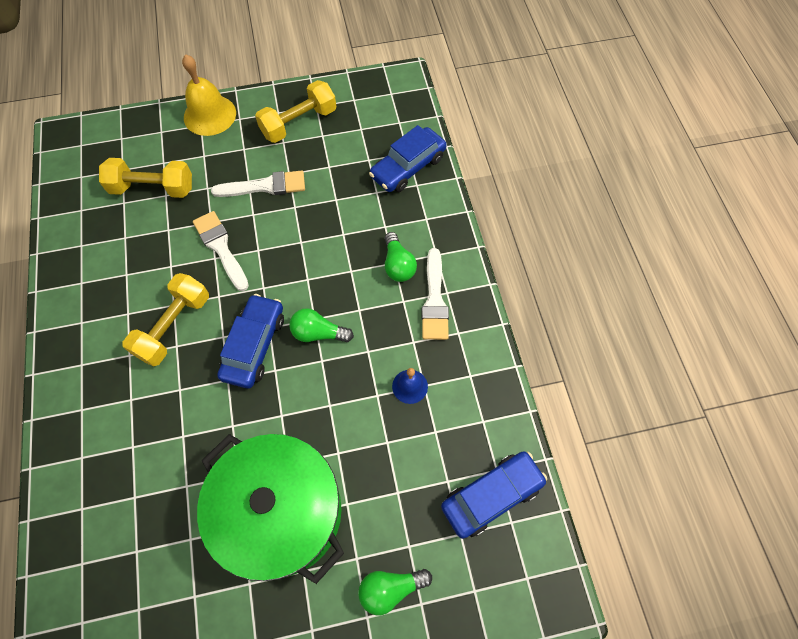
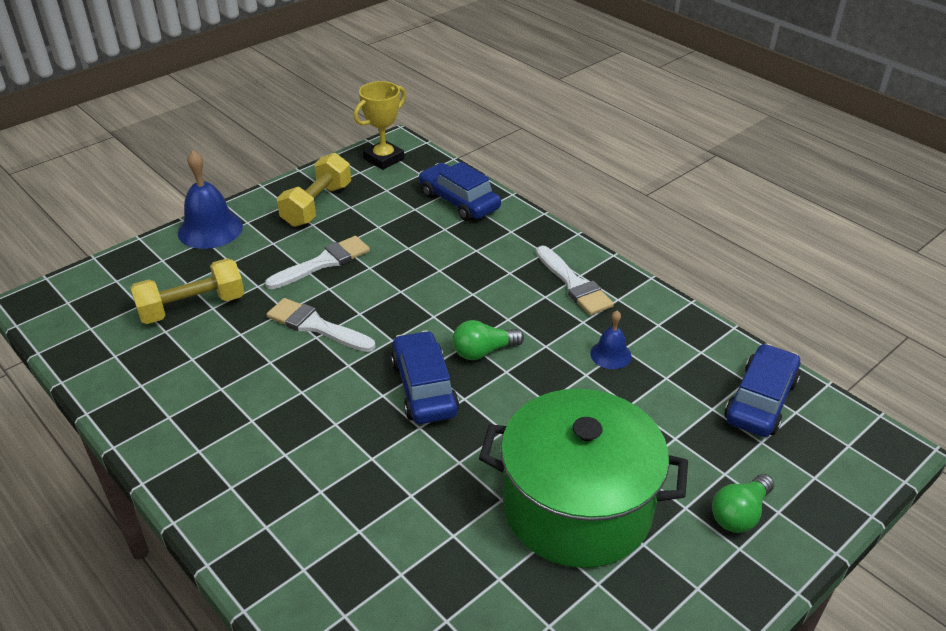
camera: 30 degrees left, 25 degrees down
(174, 326) = (318, 409): yellow dumbbell -> none
(210, 115) = (210, 229): yellow bell -> blue bell
(381, 93) = (383, 159): none -> yellow trophy
(398, 265) = (515, 272): green light bulb -> none
(408, 167) = (459, 201): blue car -> blue car turned 120 degrees clockwise

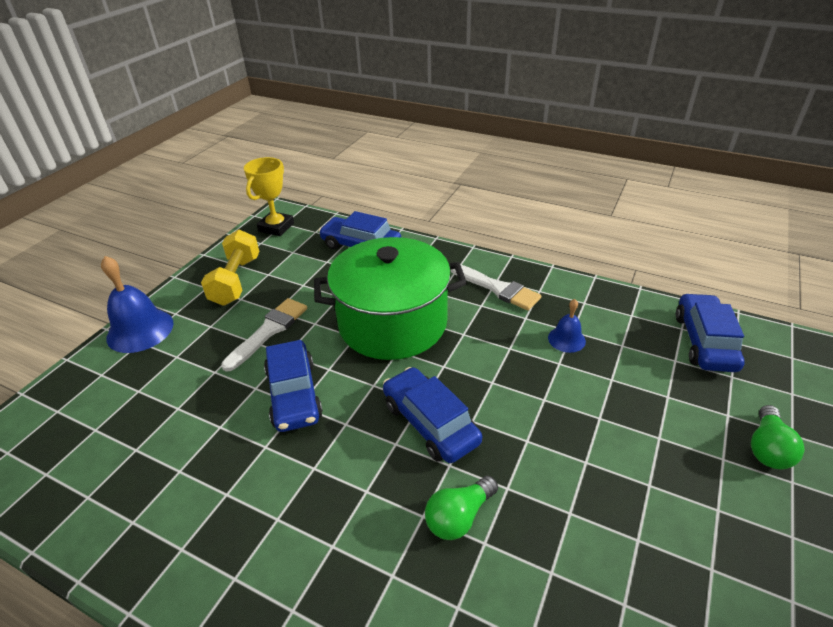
camera: 20 degrees left, 0 degrees up
(192, 307) = (155, 414): yellow dumbbell -> none
(316, 326) = (294, 394): white brush -> blue car
(483, 351) = (461, 370): green light bulb -> green light bulb (459, 516)
(577, 507) = (639, 494): green pot -> green pot (392, 323)

